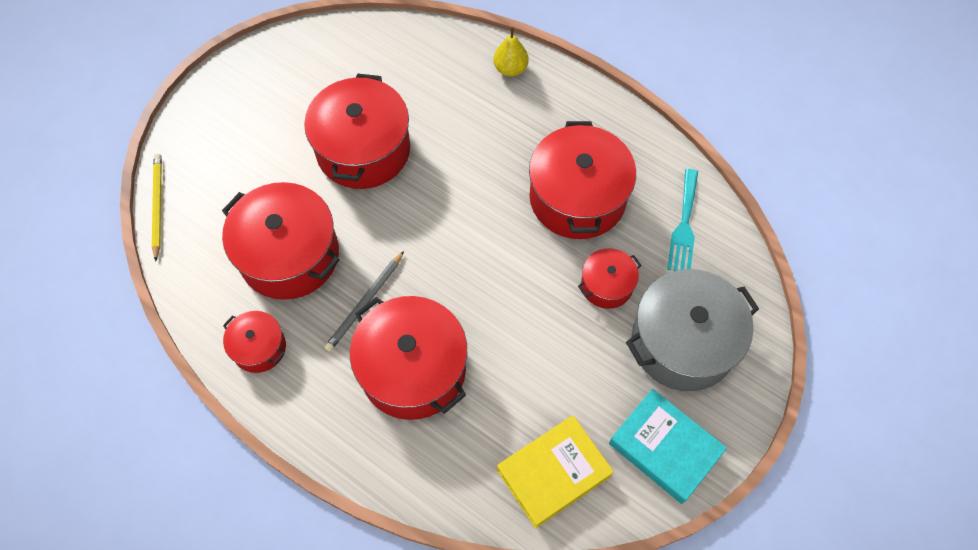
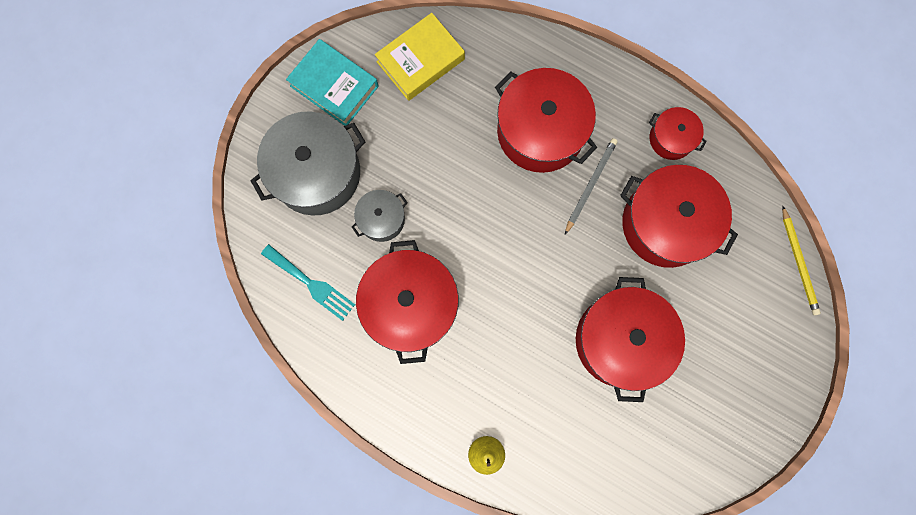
camera: 175 degrees right, 15 degrees up
(606, 285) = (381, 219): red pot -> grey pot
(684, 226) = (311, 284): turquoise fork -> turquoise fork turned 120 degrees clockwise

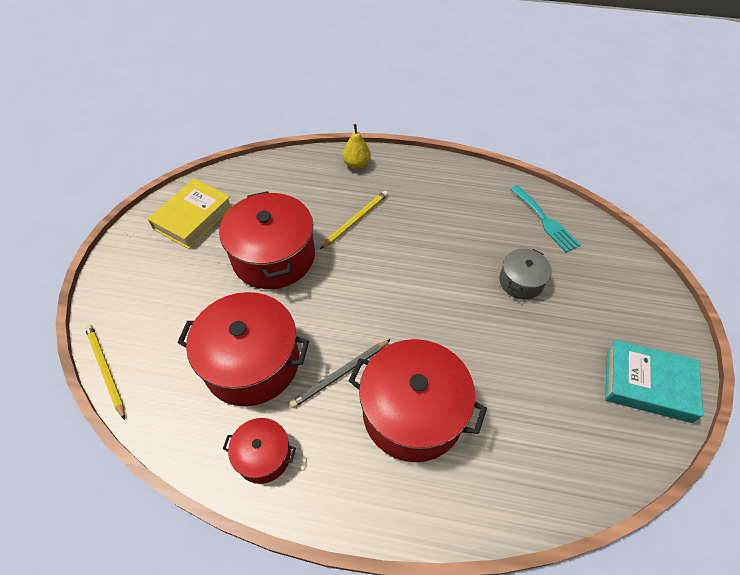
camera: 160 degrees right, 25 degrees down
(311, 284) = (545, 221): turquoise fork -> turquoise fork turned 135 degrees counterclockwise
(316, 173) = (602, 299): grey pot -> none
(410, 305) = (459, 230): red pot -> none
(420, 60) = (581, 446): yellow book -> yellow book (193, 218)
(517, 360) = (356, 220): none -> yellow pencil
(590, 185) = (340, 374): grey pencil -> grey pencil turned 45 degrees clockwise

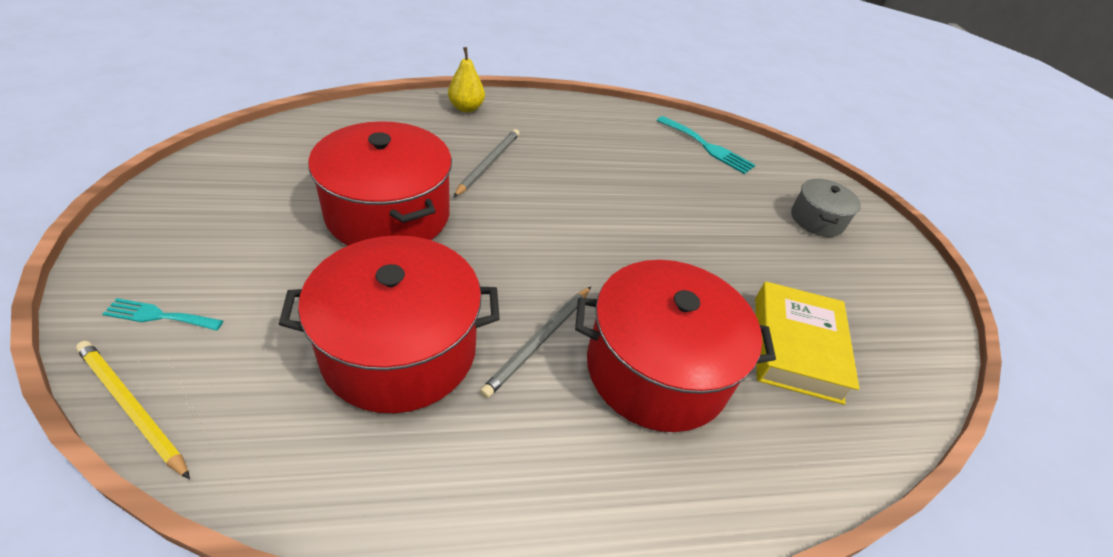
camera: 25 degrees left, 10 degrees down
(128, 313) = (159, 316): none -> turquoise fork
(193, 218) = (247, 180): yellow book -> yellow book (796, 347)
(263, 456) = (464, 477): red pot -> none
(356, 220) = (488, 164): yellow pencil -> grey pencil
(521, 281) = (712, 206): grey pot -> grey pot (817, 219)
(647, 384) = (894, 288): turquoise book -> none

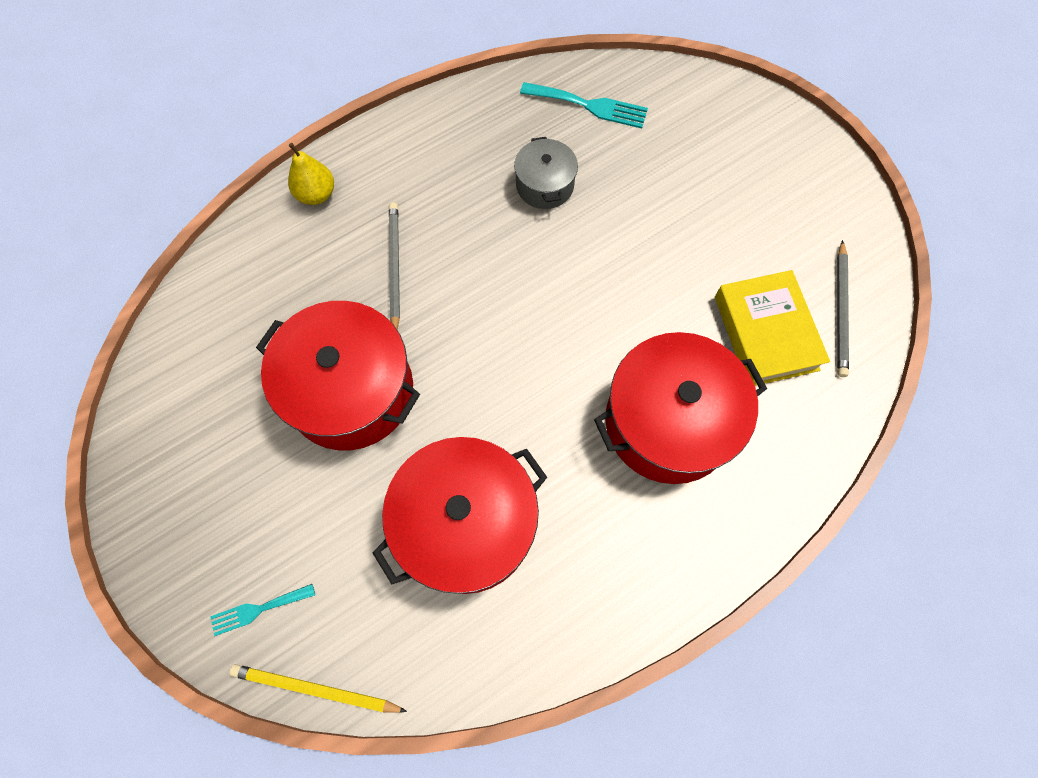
camera: 20 degrees left, 25 degrees up
(539, 341) = (566, 451): grey pencil -> grey pencil (840, 311)
(817, 219) = (732, 157): grey pot -> grey pot (544, 185)

